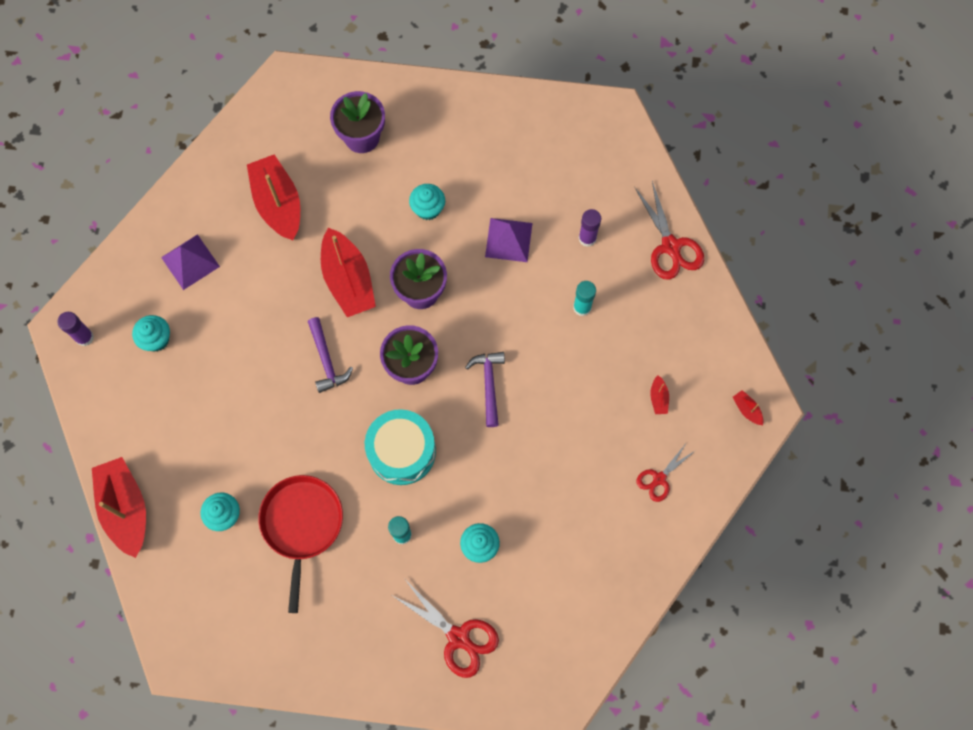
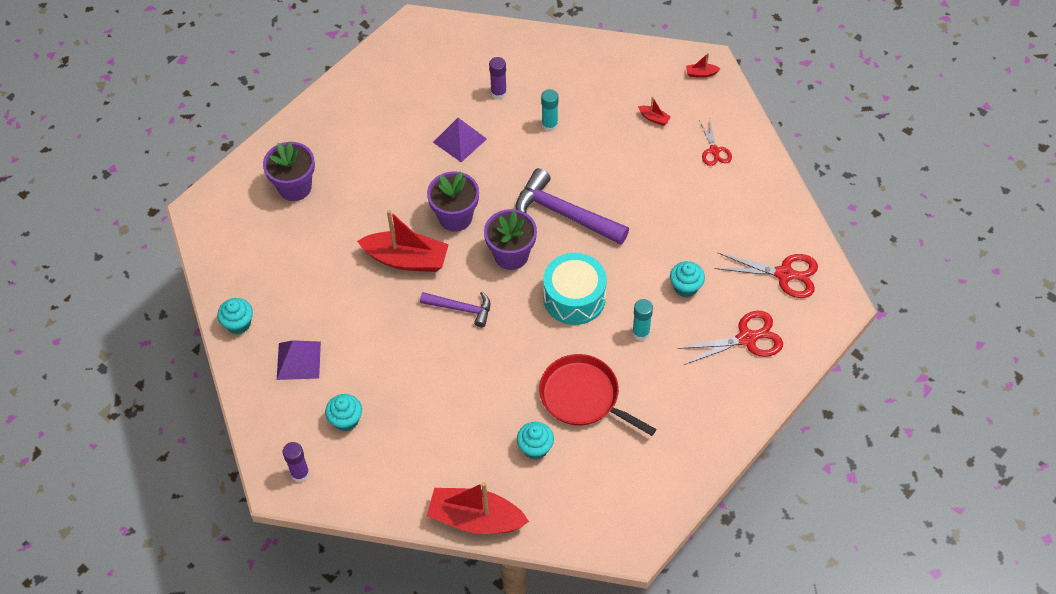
camera: 55 degrees left, 15 degrees down
(278, 203) = (301, 272): red boat -> none
(428, 209) = (392, 177): turquoise cupcake -> turquoise cupcake (238, 323)
(489, 385) = (564, 214): purple hammer -> purple hammer, size x1.72
(671, 246) = (545, 49): red scissors -> red scissors (784, 274)

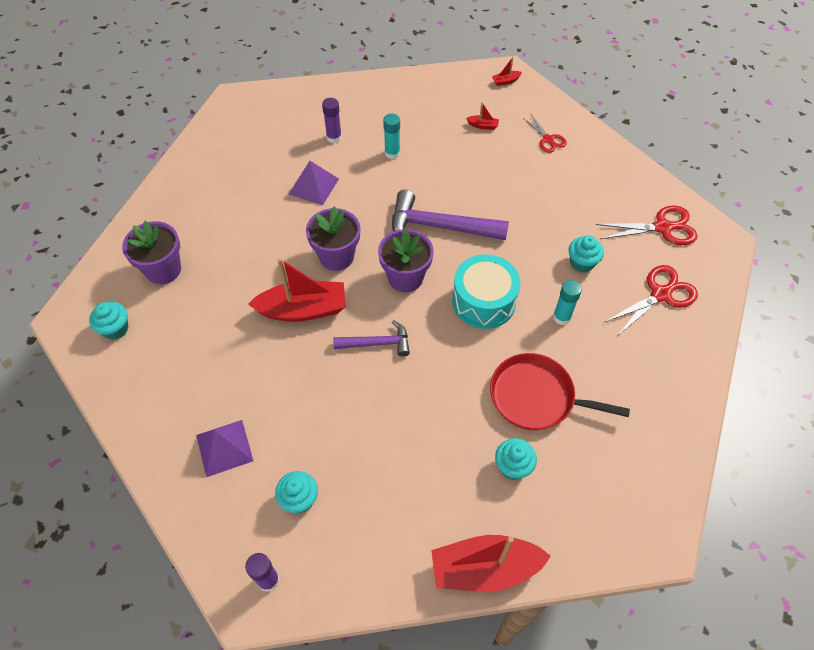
camera: 20 degrees left, 0 degrees up
(238, 323) = (144, 427): turquoise cupcake -> turquoise cupcake (115, 329)

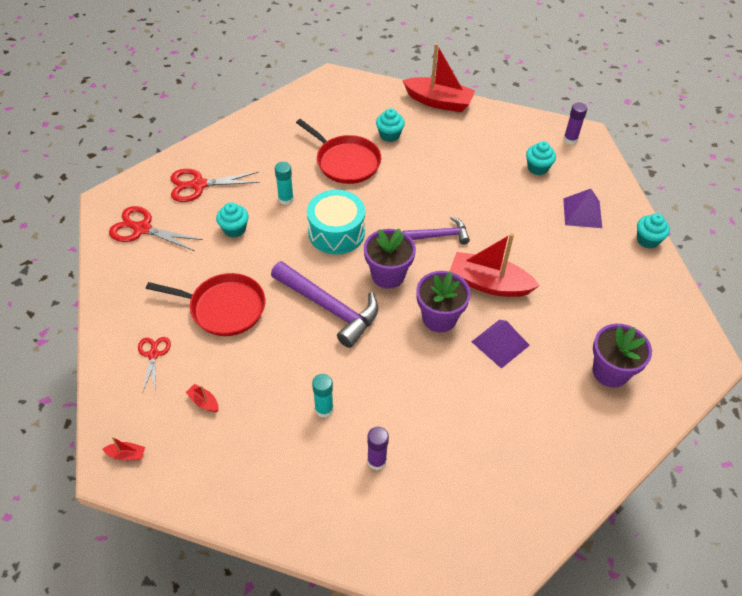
camera: 155 degrees left, 5 degrees down
(115, 329) = (662, 332): turquoise cupcake -> turquoise cupcake (647, 240)
(314, 186) = (428, 404): purple pyramid -> purple pyramid (500, 343)
(377, 343) = (439, 235): purple hammer -> purple hammer turned 150 degrees clockwise
(527, 191) = (224, 308): none -> red pan

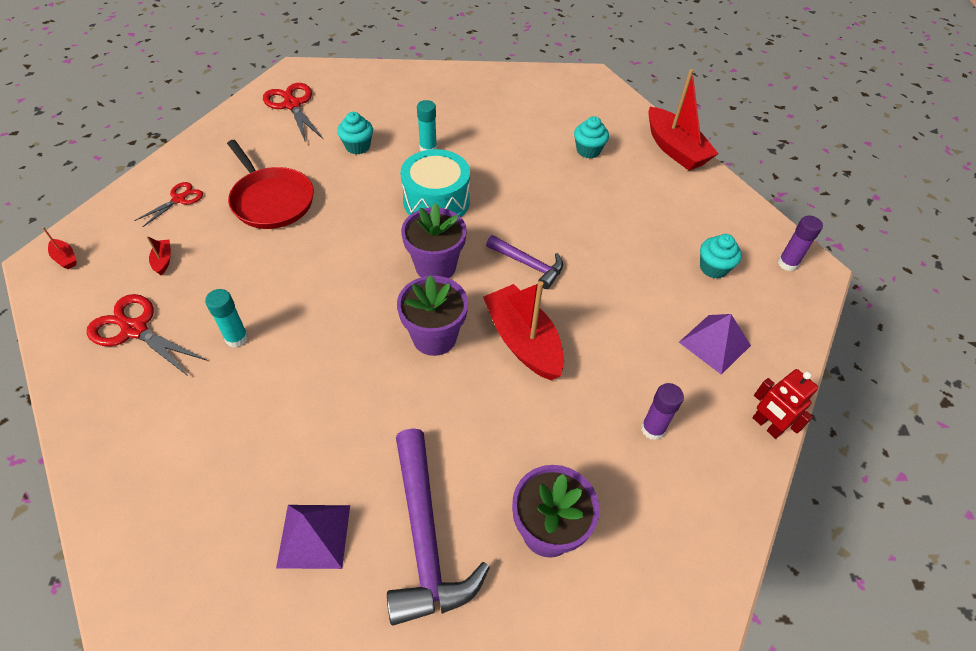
camera: 40 degrees right, 0 degrees up
(199, 185) = (374, 98): red scissors -> red scissors (135, 330)
(329, 307) = (350, 258): purple hammer -> purple hammer (425, 537)
(345, 162) = (518, 149): red pan -> none
(376, 461) = (218, 419): purple glue stick -> purple glue stick (652, 429)
(500, 343) = (463, 405): purple pyramid -> purple pyramid (314, 535)
(647, 240) = (766, 425): turquoise cupcake -> red robot

